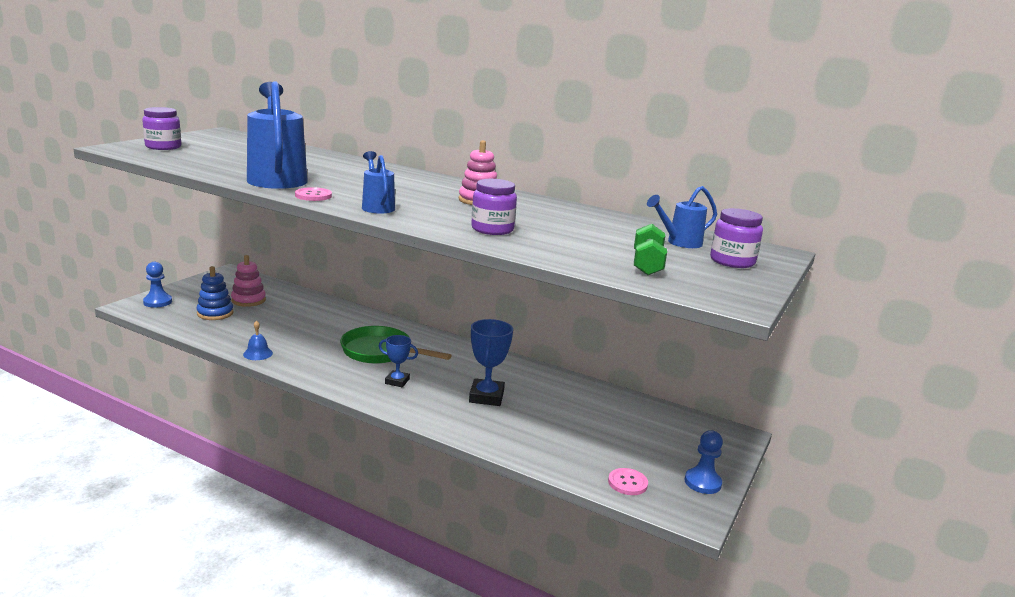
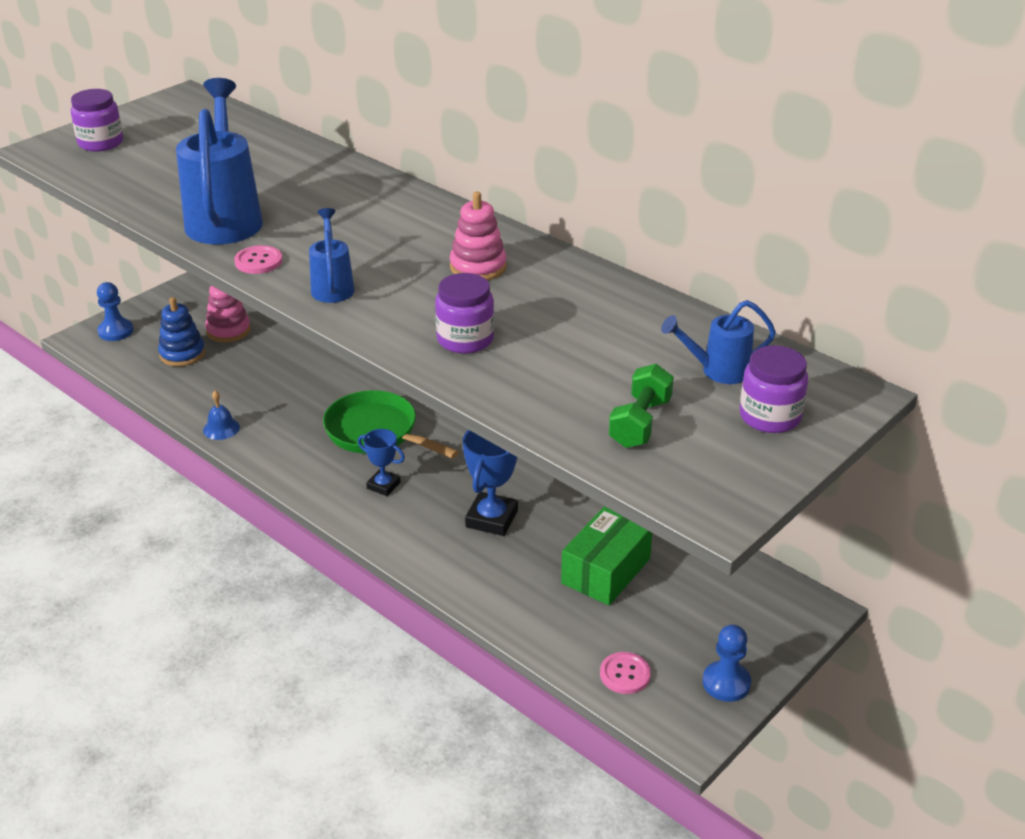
camera: 15 degrees right, 15 degrees up
(583, 422) = (606, 571): none -> green box

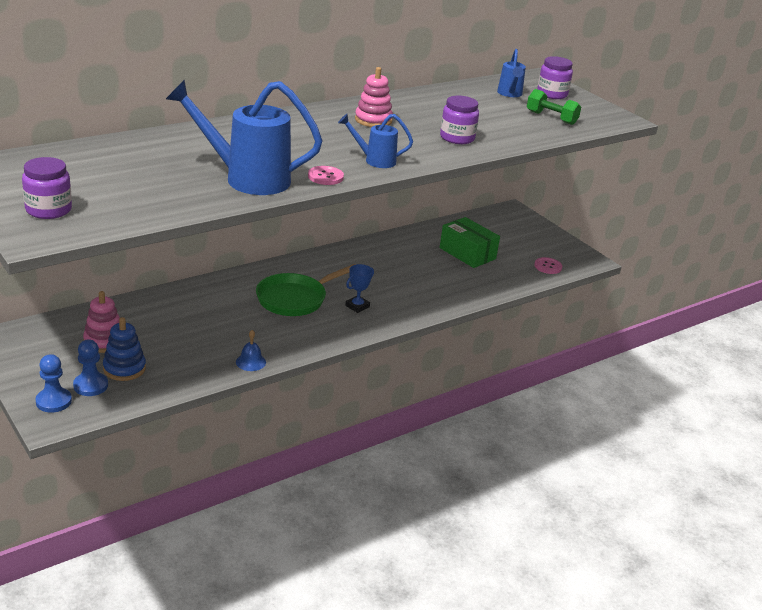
camera: 80 degrees left, 5 degrees down
(491, 519) = (408, 276): blue trophy -> none
(726, 683) = (558, 243): blue pawn -> blue pawn (90, 385)

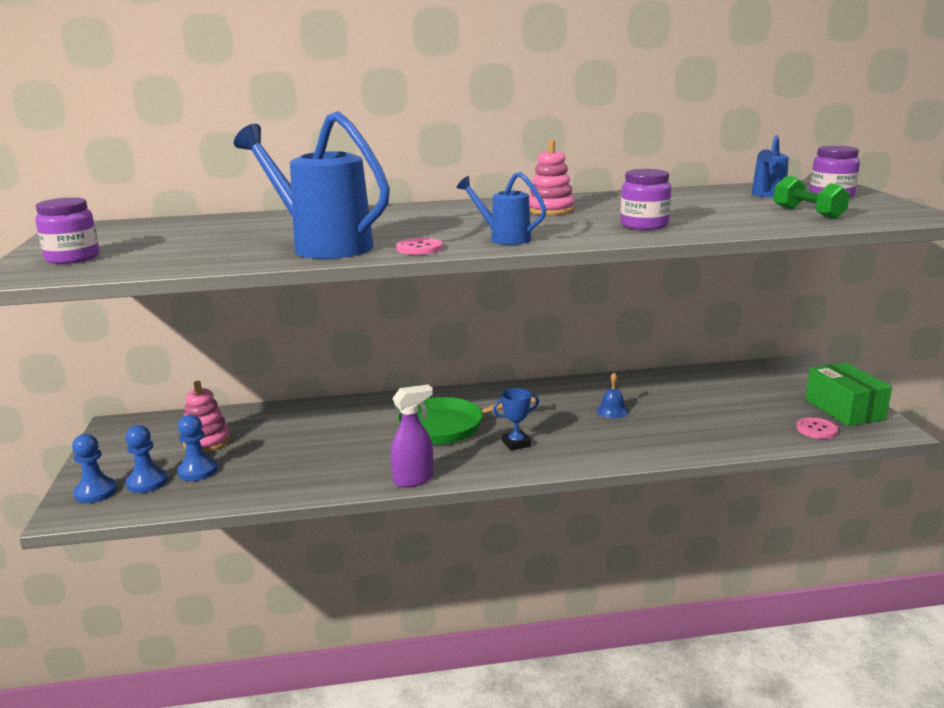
camera: 30 degrees right, 10 degrees down
(124, 368) = (197, 471): blue stacking toy -> blue pawn
(251, 362) = (336, 485): blue bell -> blue bell (612, 411)
(305, 348) = (414, 480): none -> purple spray bottle
(467, 253) = (706, 403): green box -> green box (844, 409)

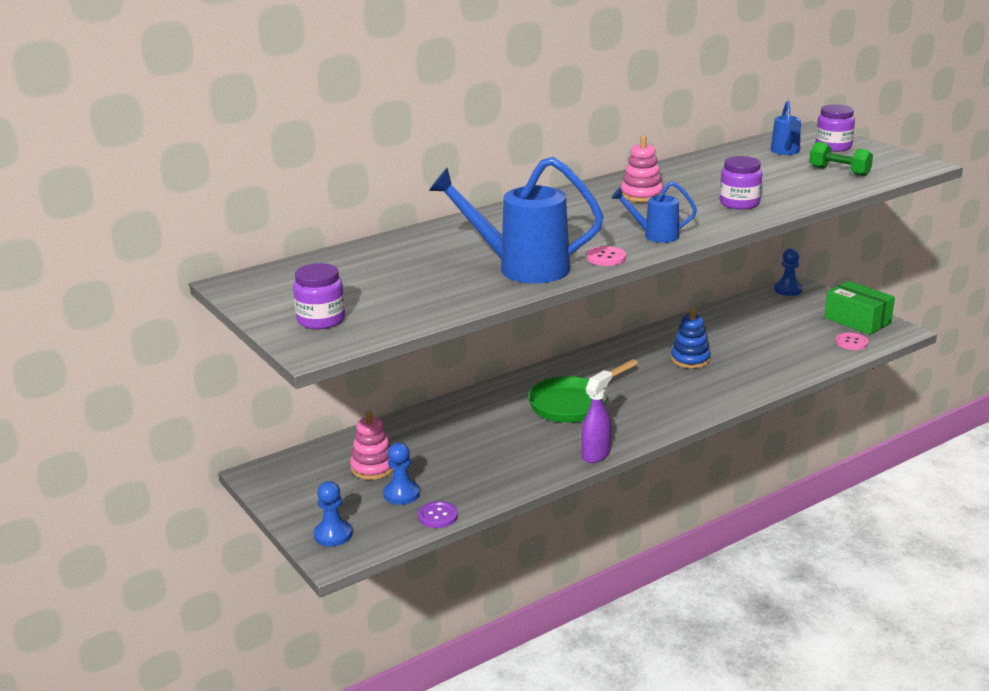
camera: 25 degrees left, 5 degrees up
(147, 482) = (369, 515): blue pawn -> blue pawn (788, 290)
(199, 500) = (438, 516): none -> purple button
(516, 443) = (644, 405): blue trophy -> none
(612, 411) = (690, 359): blue bell -> blue stacking toy

